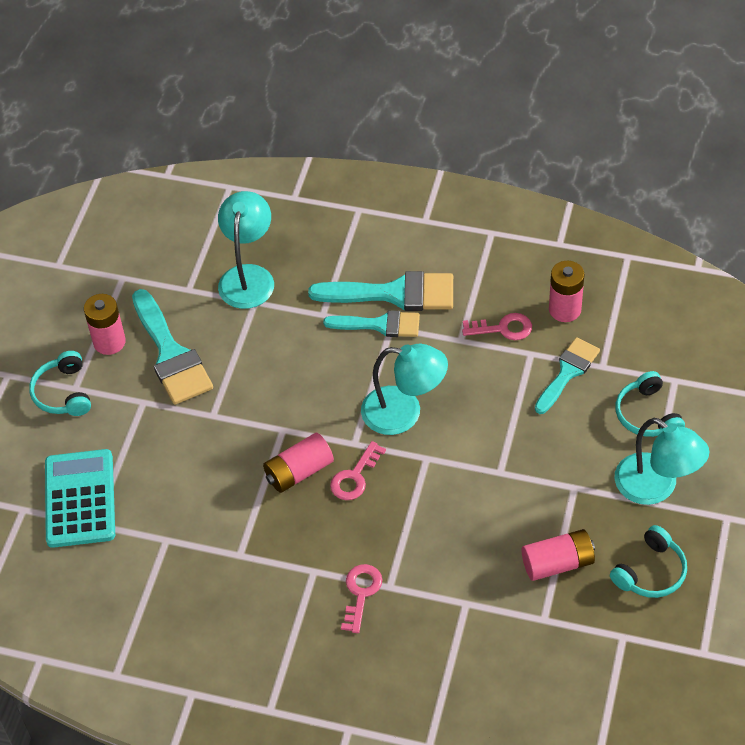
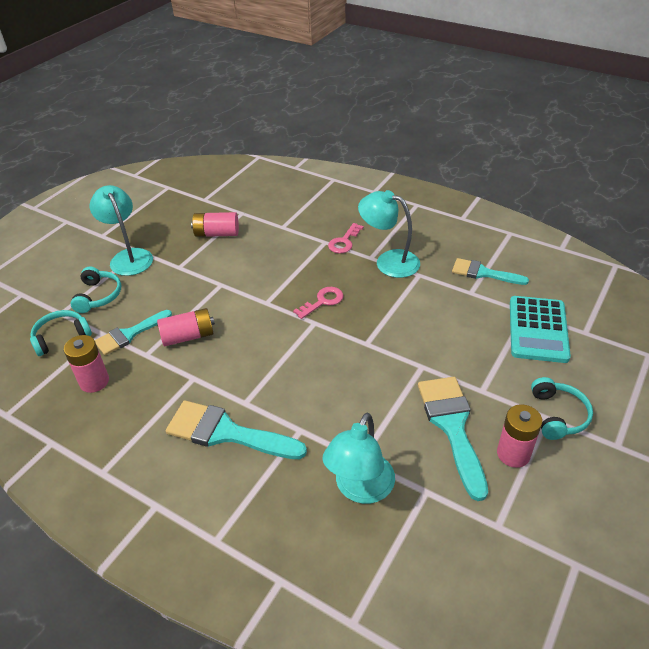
camera: 165 degrees left, 10 degrees down
(299, 472) = (362, 313): pink battery -> pink battery (188, 336)
(379, 325) = (253, 407): turquoise brush -> turquoise brush (483, 273)
(404, 412) = (267, 334): turquoise lamp -> turquoise lamp (389, 261)
(503, 328) = (153, 378): pink key -> none
(651, 572) = (167, 220): turquoise headphones -> turquoise headphones (61, 337)

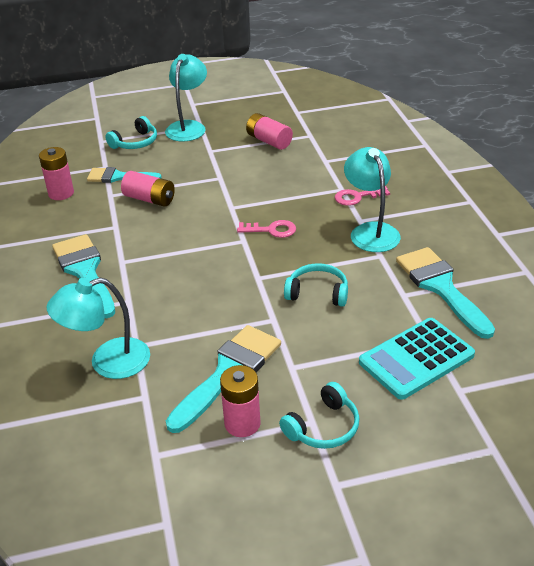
camera: 45 degrees right, 5 degrees down
(61, 337) = (81, 156): turquoise headphones -> turquoise headphones (318, 293)
(483, 273) = (441, 287): turquoise brush -> turquoise brush, size x1.53

